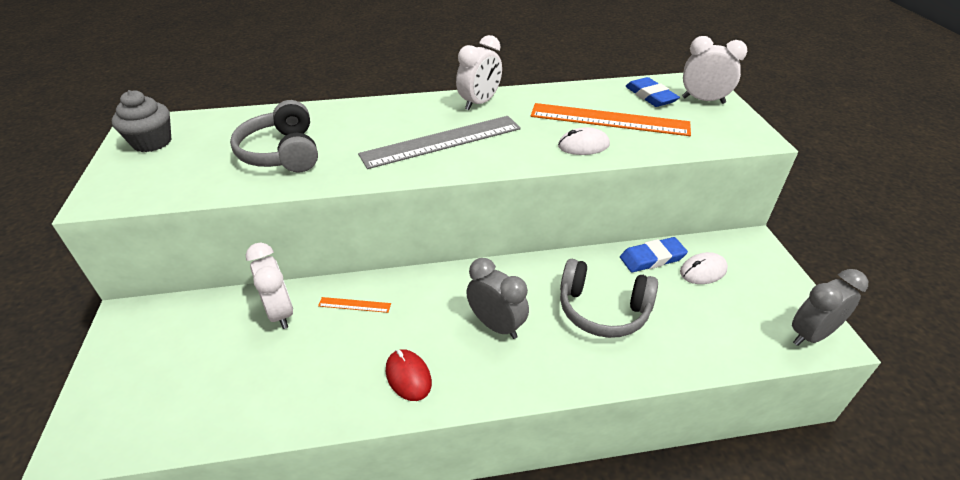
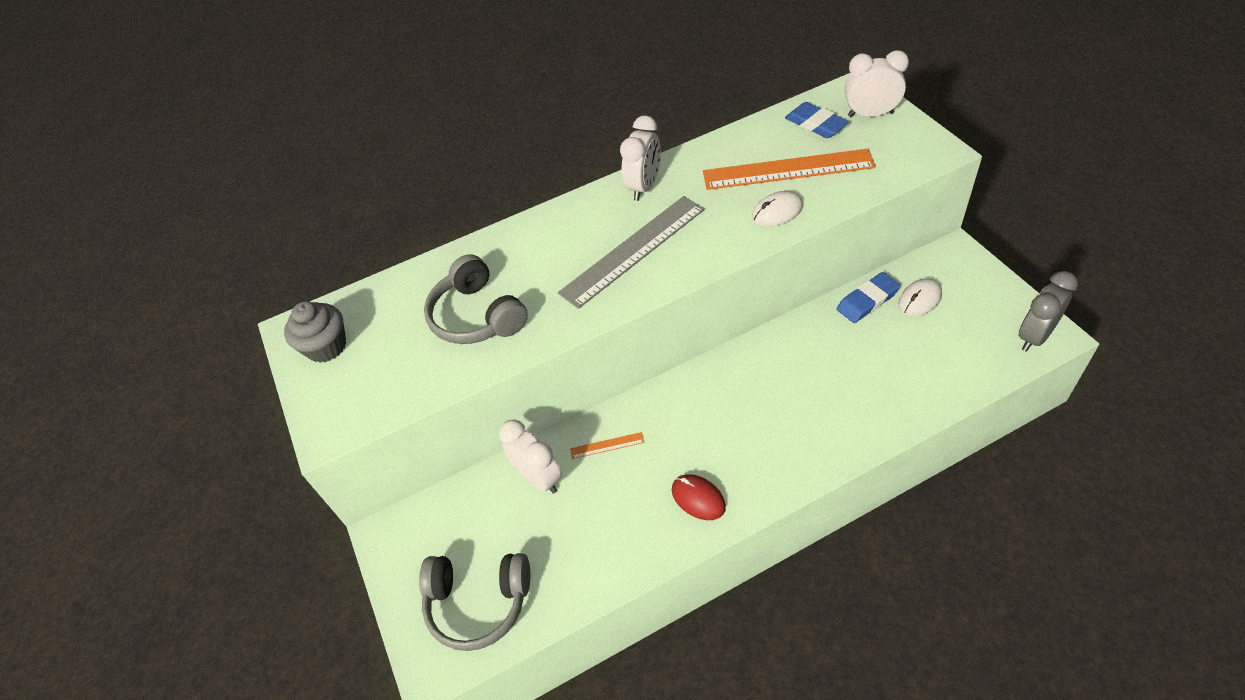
camera: 10 degrees left, 10 degrees up
(496, 325) = (753, 421): grey clock -> none
(602, 310) = (843, 372): grey headphones -> grey headphones (478, 603)

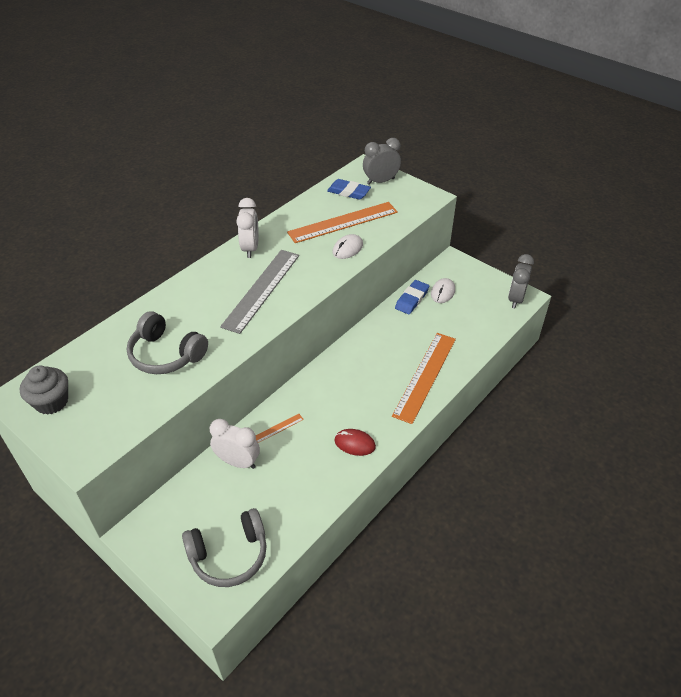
camera: 30 degrees left, 5 degrees down
(840, 425) = (425, 376): none -> orange ruler
(870, 114) = (380, 181): white clock -> grey clock

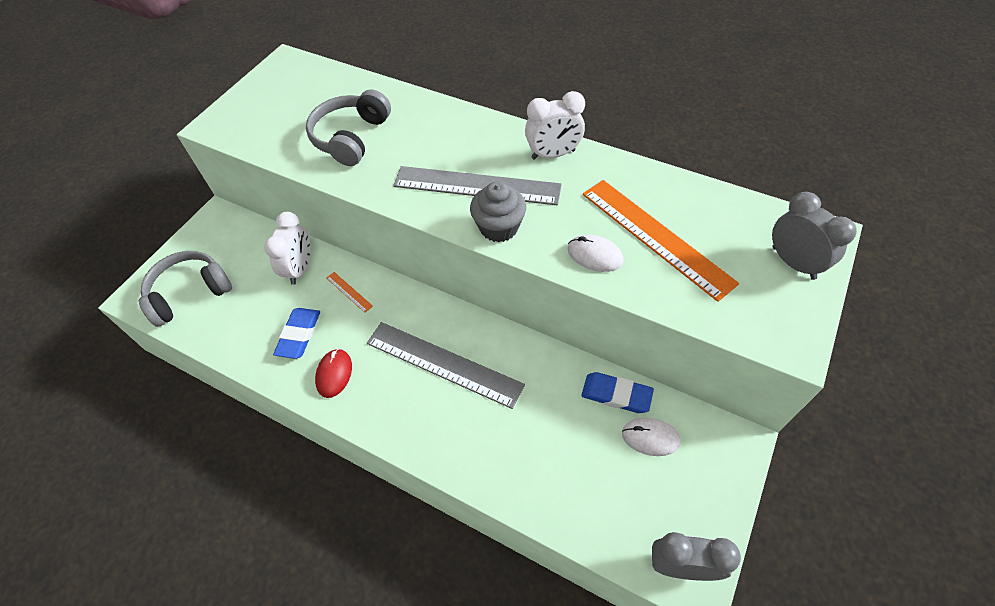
camera: 80 degrees right, 10 degrees up
(51, 402) = (280, 83): grey cupcake -> grey cupcake (499, 227)
(229, 555) = (189, 293): grey headphones -> grey headphones turned 90 degrees clockwise
(348, 192) = (737, 227): blue eraser -> blue eraser (299, 335)
(365, 377) = (443, 363): none -> grey ruler
(425, 376) = (462, 439): orange ruler -> none

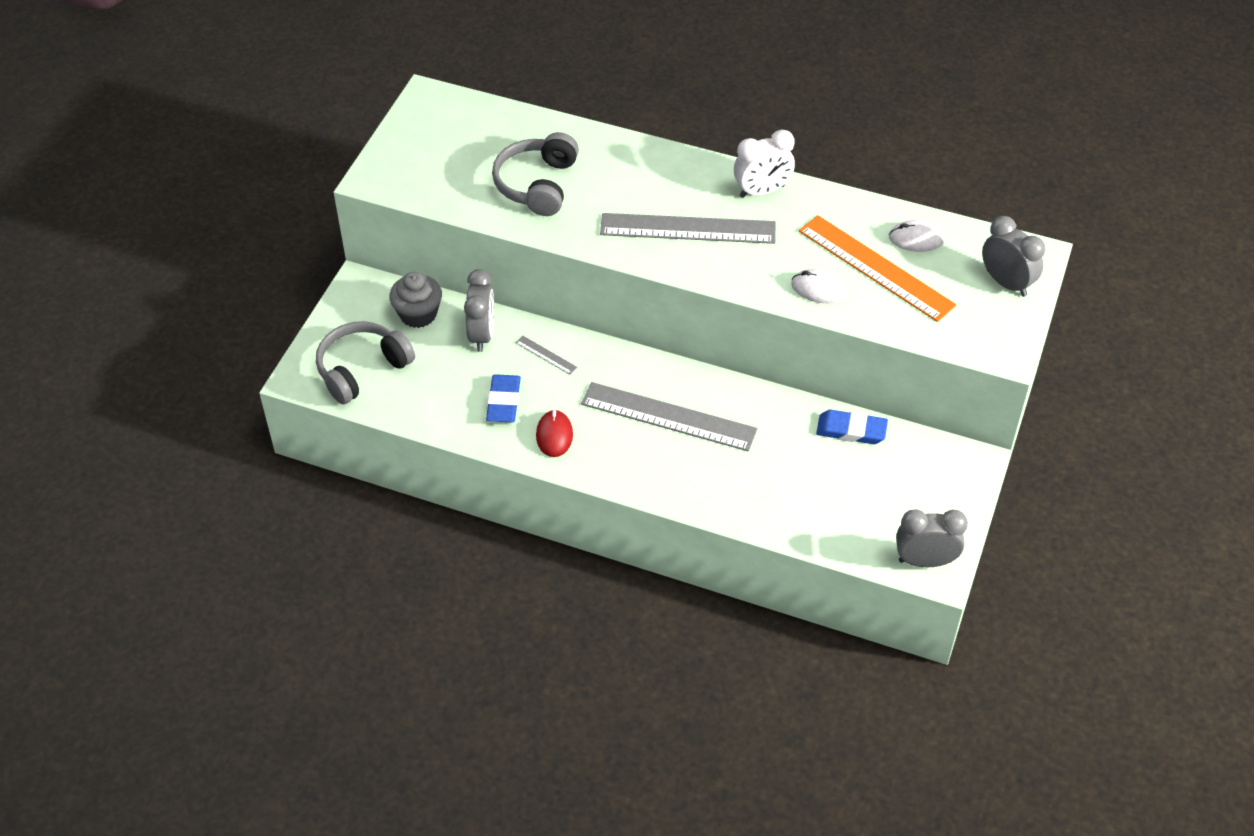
camera: 10 degrees left, 5 degrees down
(300, 268) = (482, 335): white clock -> grey clock
(349, 292) = (546, 355): orange ruler -> grey ruler
(499, 227) = (719, 269): grey cupcake -> grey cupcake (418, 314)
(650, 437) = (888, 464): white mouse -> white mouse (916, 239)

